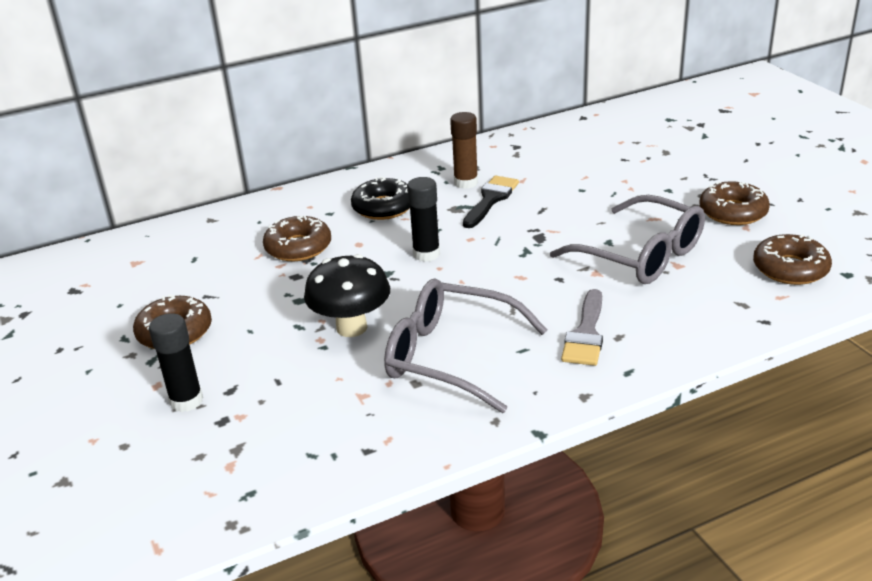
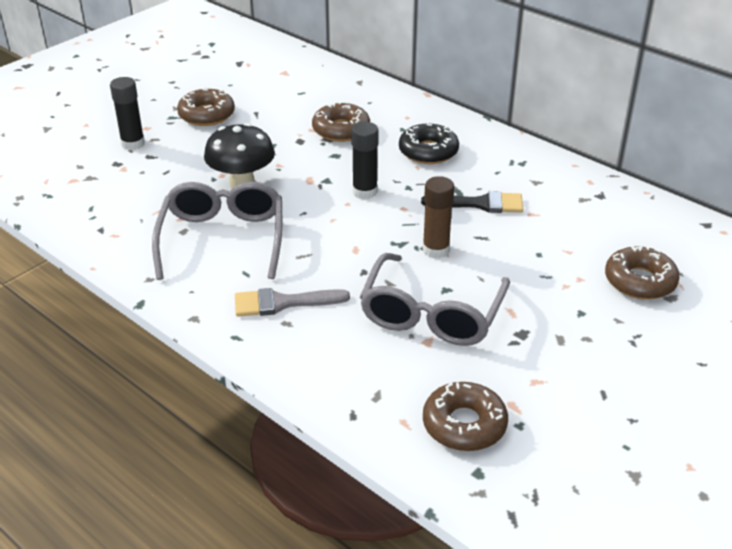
camera: 65 degrees right, 5 degrees up
(466, 183) = (502, 183): brown glue stick -> brown glue stick (435, 250)
(733, 212) = (562, 367): brown donut -> brown donut (640, 281)

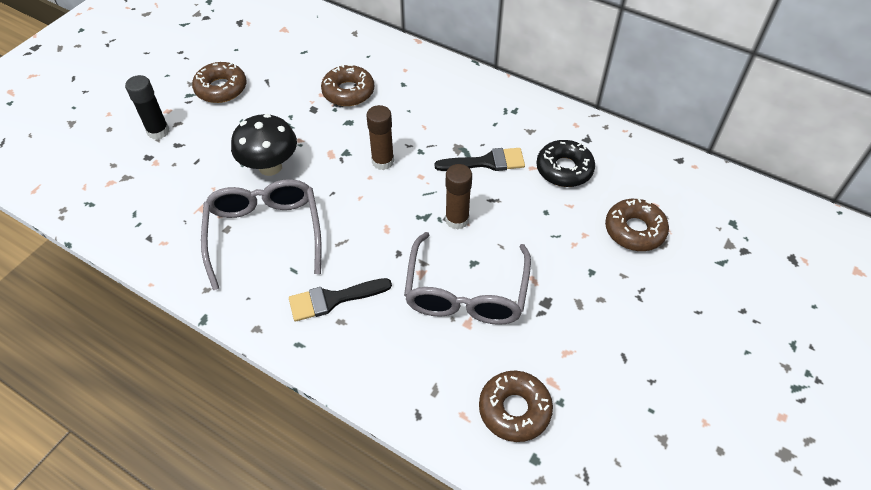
camera: 10 degrees left, 15 degrees up
(282, 303) = (333, 299): grey brush -> black brush
(365, 192) = (383, 161): black glue stick -> brown glue stick
(428, 151) = (431, 108): black donut -> black donut (564, 169)

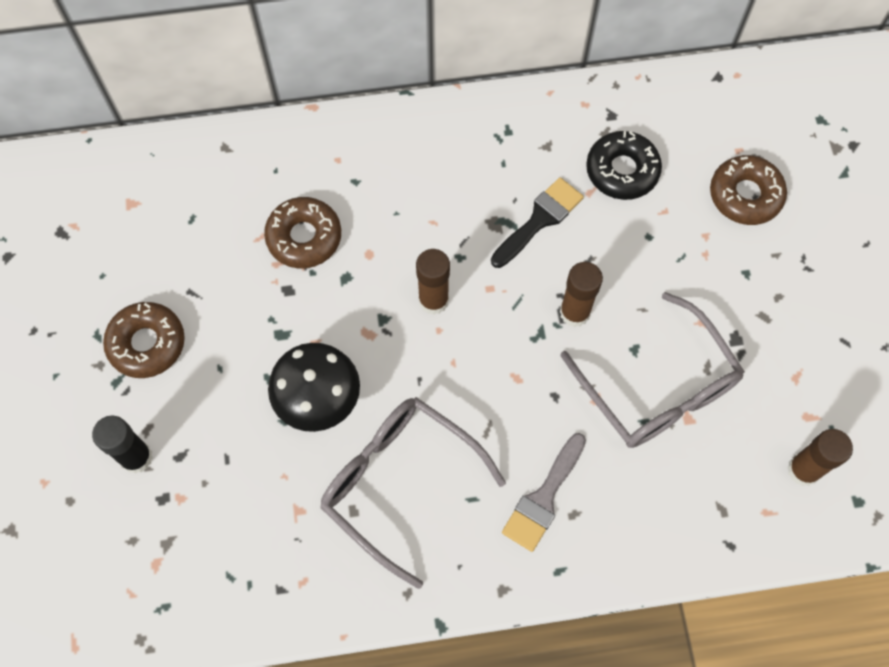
camera: 40 degrees left, 15 degrees up
(333, 299) = (543, 498): black brush -> grey brush
(514, 409) = (803, 470): brown donut -> brown glue stick

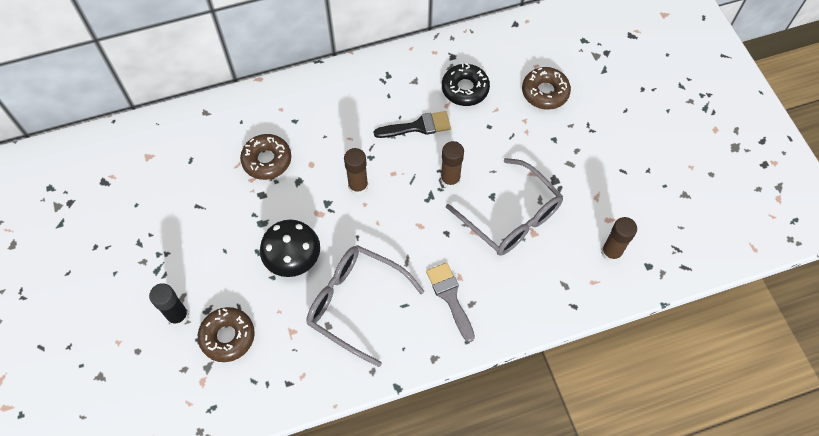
camera: 10 degrees left, 5 degrees down
(147, 343) = (173, 243): brown donut -> brown donut (227, 336)
(540, 220) = (418, 126): black brush -> black brush turned 45 degrees clockwise
(543, 498) = (450, 297): grey brush -> grey brush turned 135 degrees clockwise

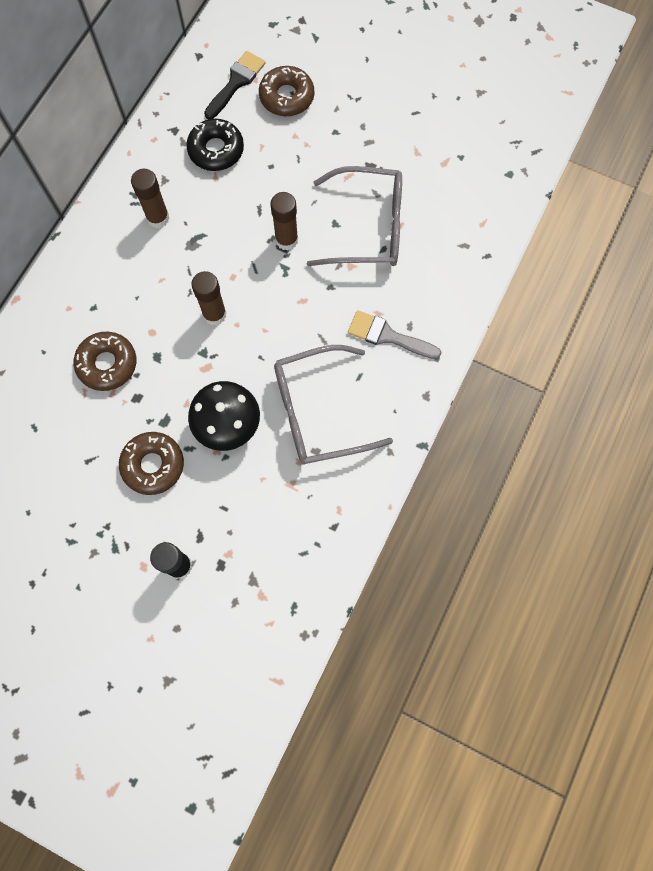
camera: 45 degrees left, 10 degrees up
(227, 336) = (242, 540): brown donut -> brown donut (153, 465)
(418, 126) = (210, 218): black brush -> black brush (236, 82)
(611, 252) = (472, 188): brown glue stick -> brown glue stick (158, 218)

